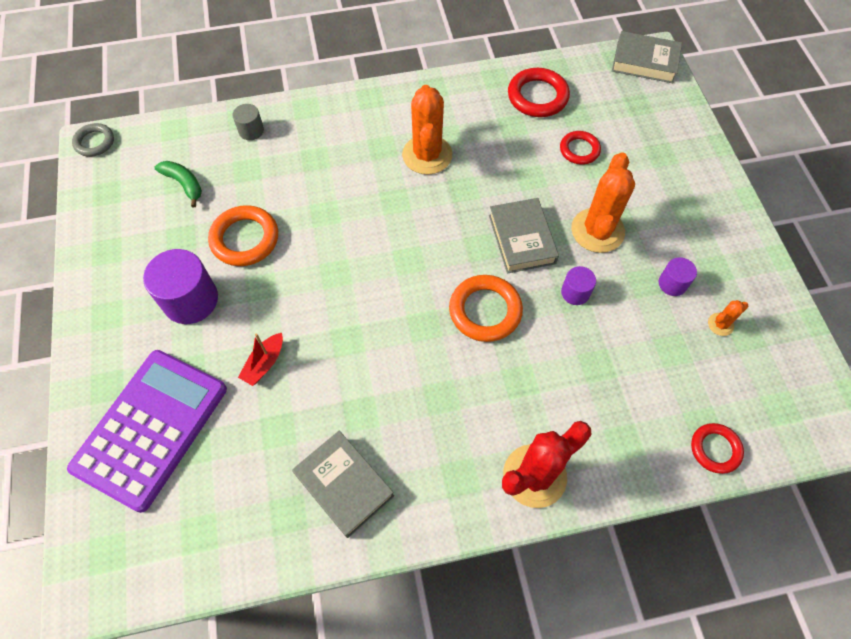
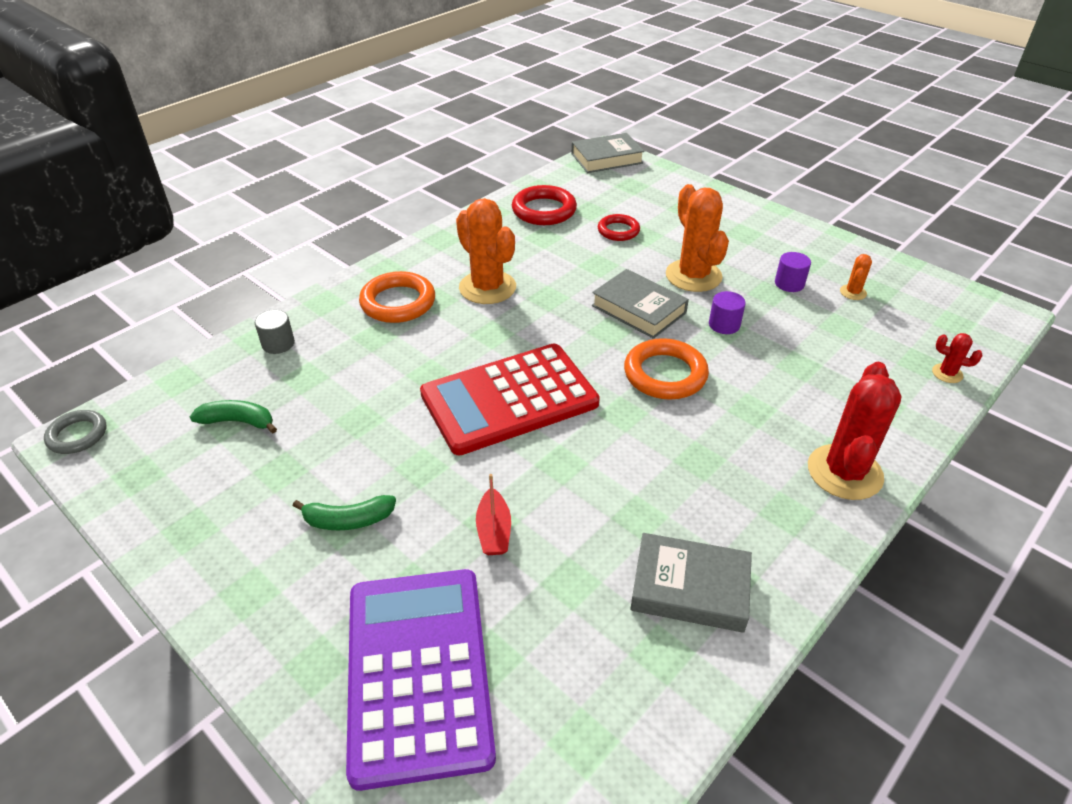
camera: 35 degrees left, 20 degrees down
(190, 300) = (348, 520): purple cylinder -> green banana
(245, 239) = (361, 435): orange ring -> orange ring (398, 302)
(358, 266) = (509, 399): none -> red calculator
(715, 449) = (947, 373): red ring -> red cactus

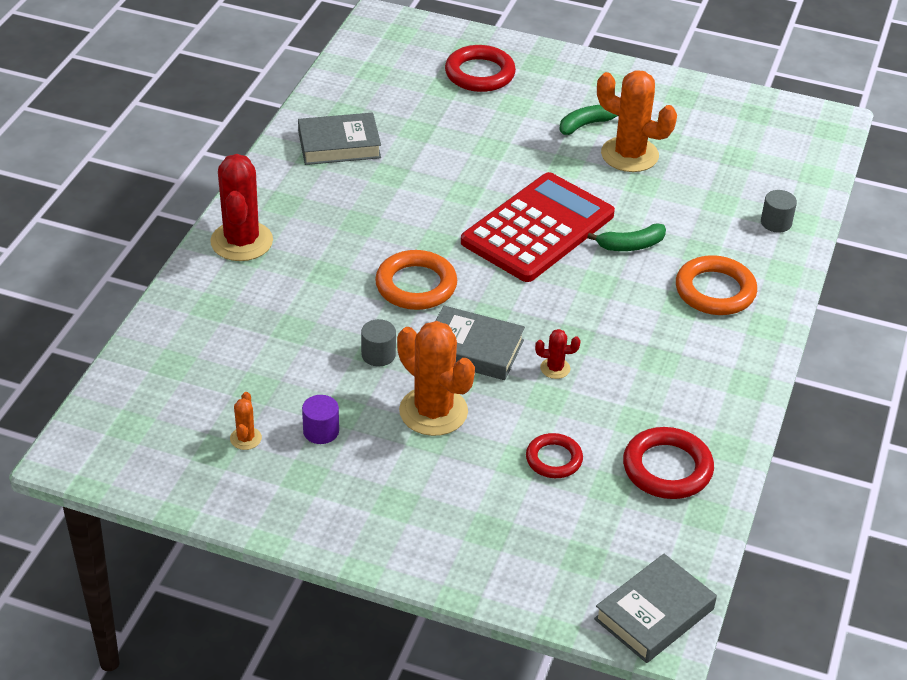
camera: 155 degrees right, 0 degrees up
(77, 435) = (831, 123): grey ring -> none
(238, 421) = (731, 159): green banana -> green banana (631, 245)
(418, 672) = (479, 74): purple calculator -> red ring
(487, 287) = (643, 332): orange cactus -> orange cactus (629, 155)
(494, 531) = (485, 142): red boat -> none
(724, 324) = (378, 354): purple cylinder -> grey cylinder
(947, 373) = (147, 357): red cactus -> red cactus (555, 368)

